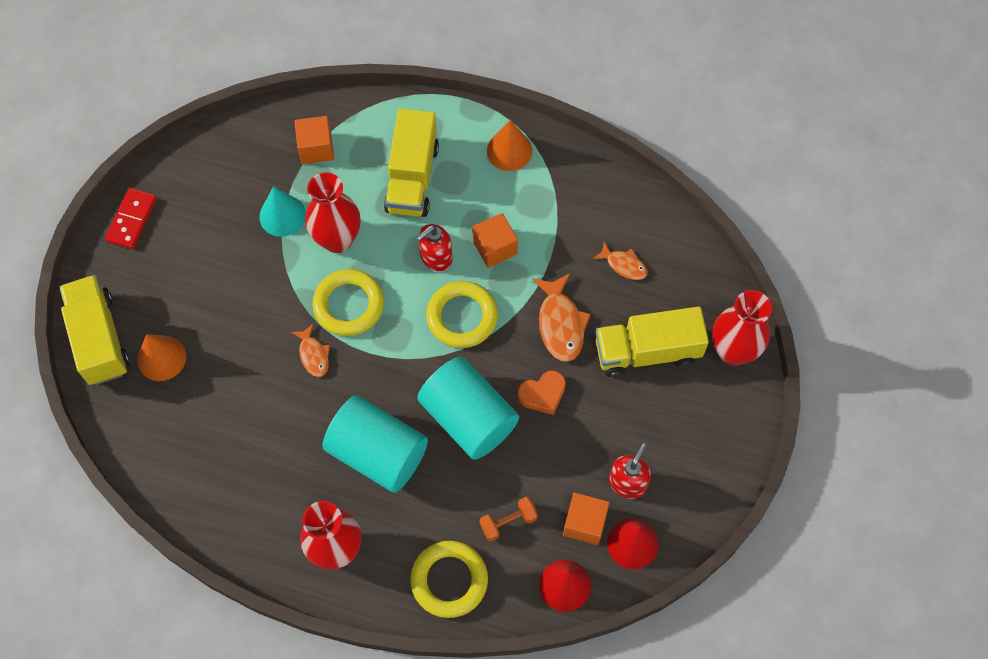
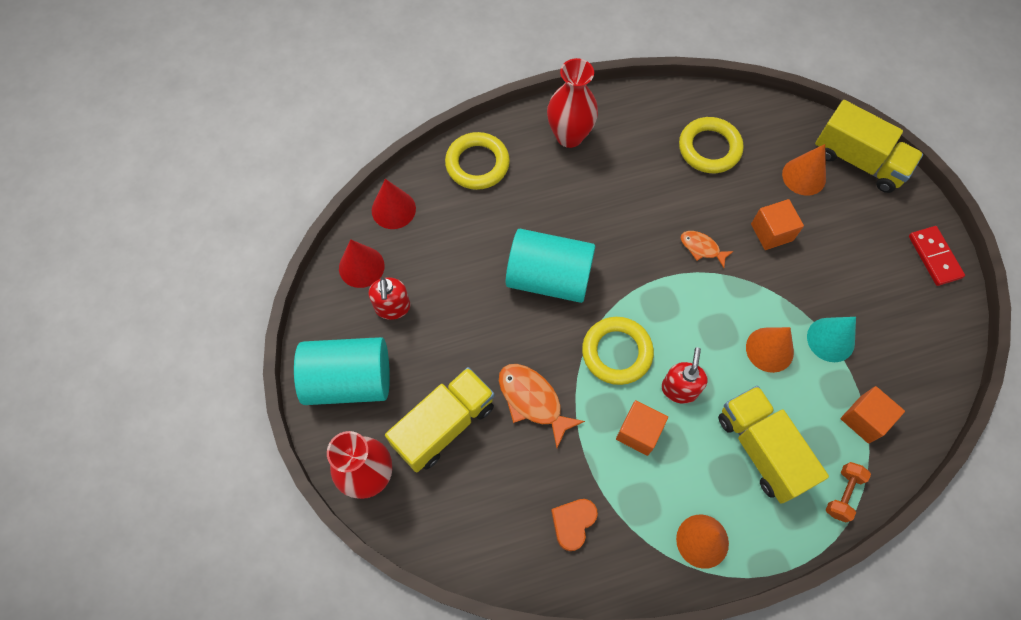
camera: 145 degrees right, 0 degrees up
(337, 239) = (769, 349): red vase -> orange cone
(349, 305) = (711, 302): yellow ring -> yellow ring (709, 148)
(378, 453) = (594, 211): turquoise cylinder -> turquoise cylinder (349, 380)
(508, 522) = (464, 225): orange dumbbell -> orange dumbbell (843, 494)
(543, 394) = (505, 332): orange heart -> orange heart (573, 523)
(584, 523) = (407, 258): orange cube -> orange cube (771, 232)
(624, 265) = (516, 494): orange fish -> none

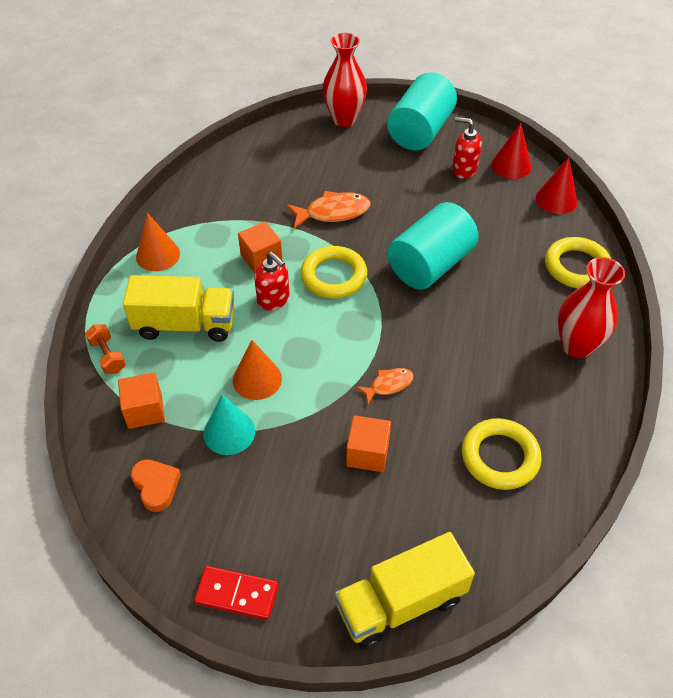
camera: 120 degrees right, 15 degrees down
(444, 425) = (351, 162): yellow truck -> none
(573, 523) = (231, 196): orange heart -> orange heart (156, 486)
(804, 176) = (414, 528): orange cone -> none

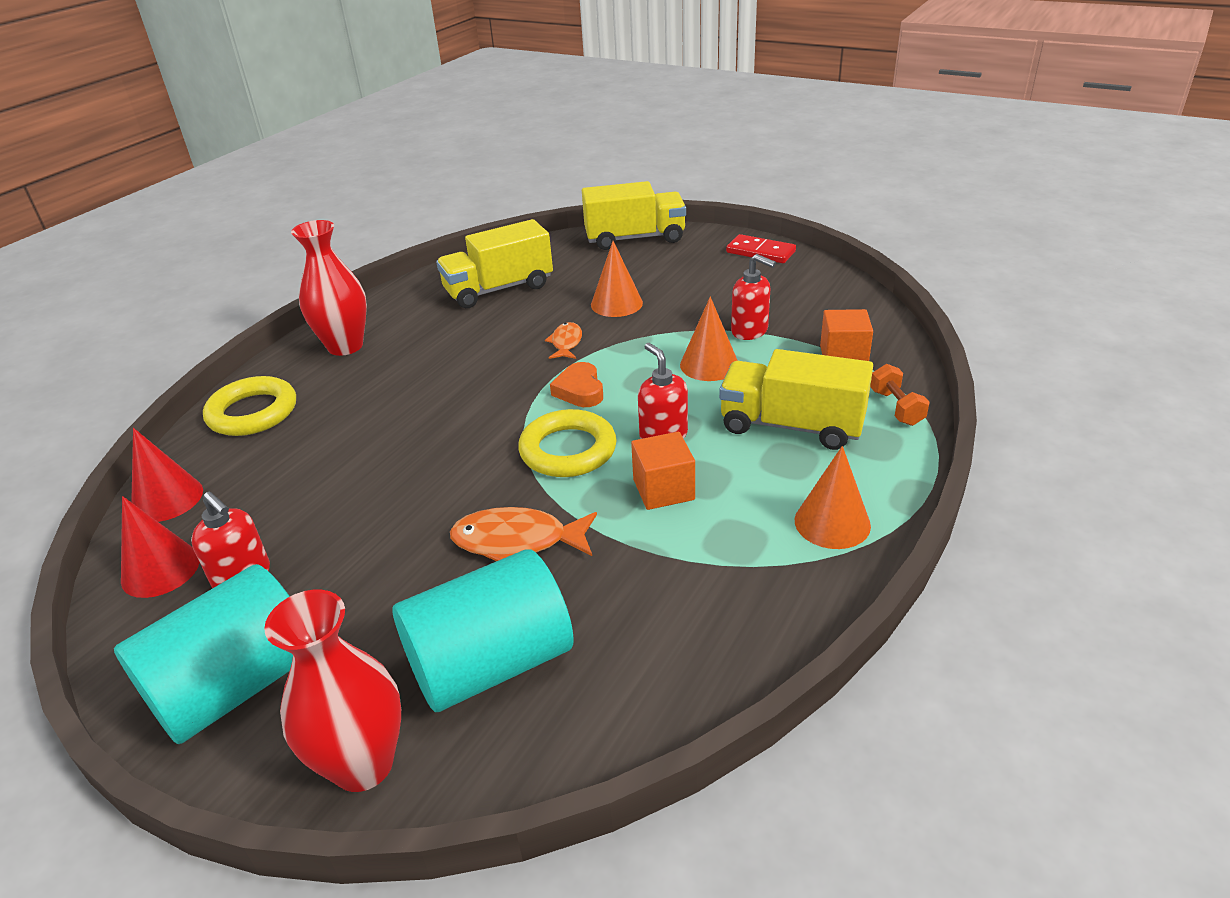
camera: 160 degrees left, 15 degrees down
(156, 486) = (829, 307): orange heart -> orange heart (580, 390)
(229, 432) = (750, 331): turquoise cone -> red soap dispenser
(367, 453) = (616, 304): orange cube -> orange cone
(388, 385) = (566, 343): orange fish -> orange fish turned 105 degrees clockwise
(430, 265) = (429, 443): turquoise cylinder -> turquoise cylinder (490, 663)
(500, 457) = (499, 289): yellow ring -> yellow truck

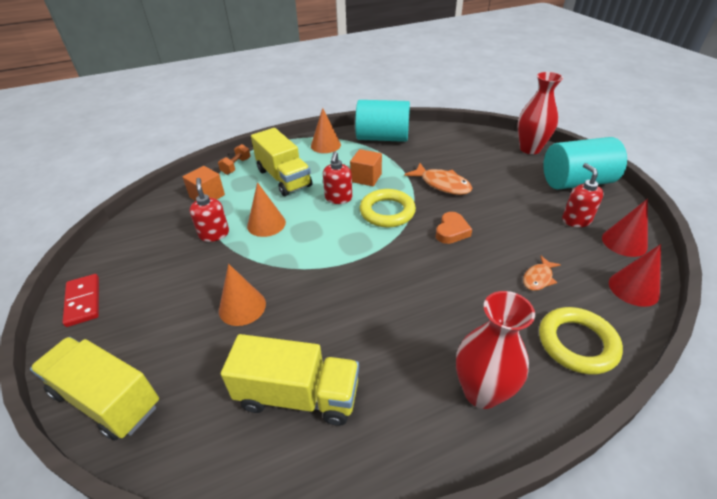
camera: 145 degrees left, 5 degrees up
(490, 663) = (477, 155): turquoise cylinder -> turquoise cylinder (382, 138)
(566, 343) = (316, 286): orange fish -> orange fish (538, 278)
(580, 390) = (347, 243): orange heart -> orange heart (451, 231)

